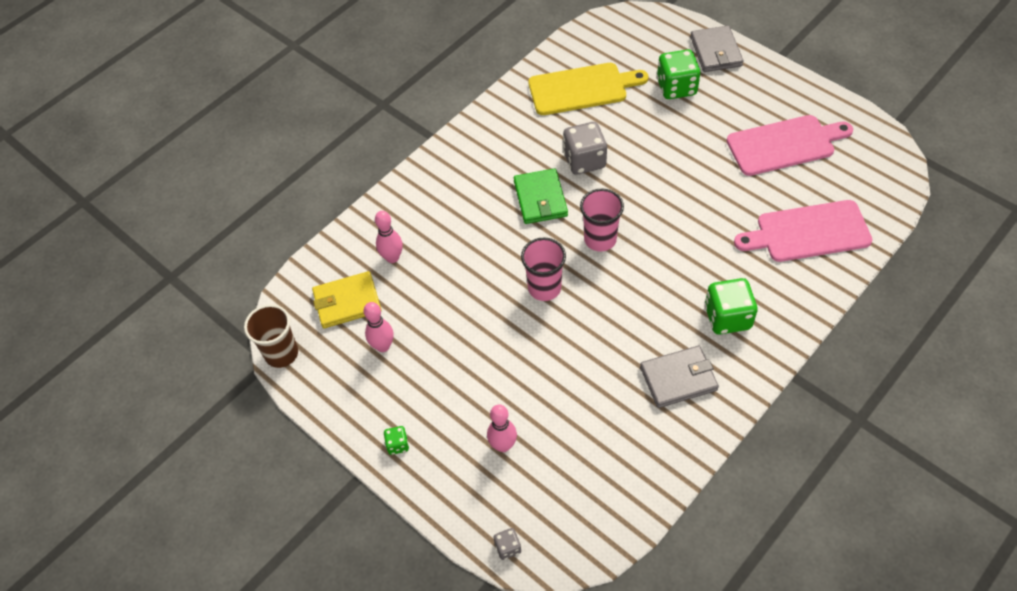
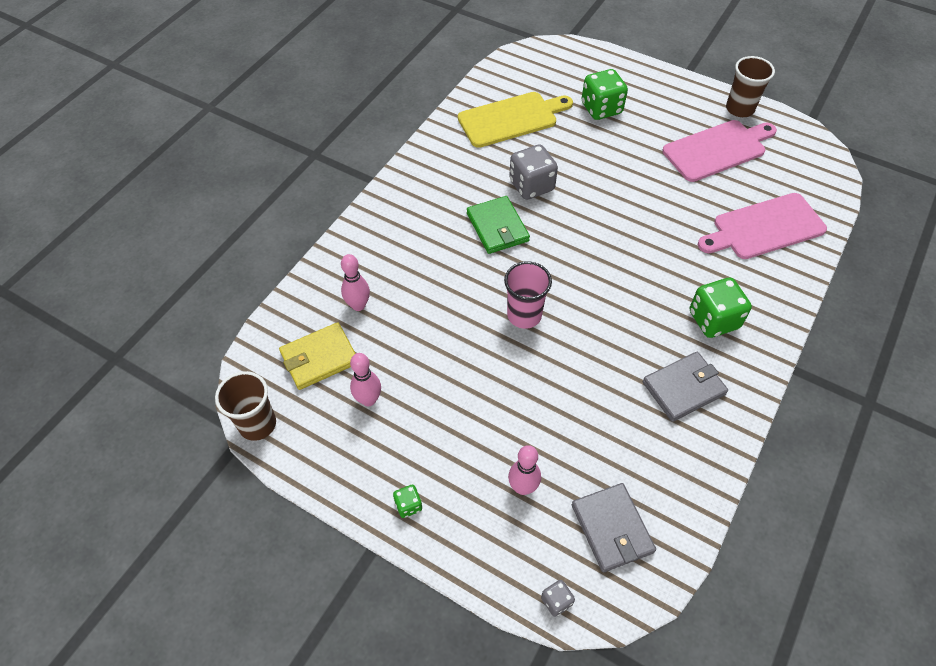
camera: 15 degrees left, 0 degrees up
(600, 239) = (567, 259): pink cup -> none
(716, 52) = (629, 73): grey wallet -> grey wallet (612, 528)
(822, 103) = (739, 109): none -> brown cup

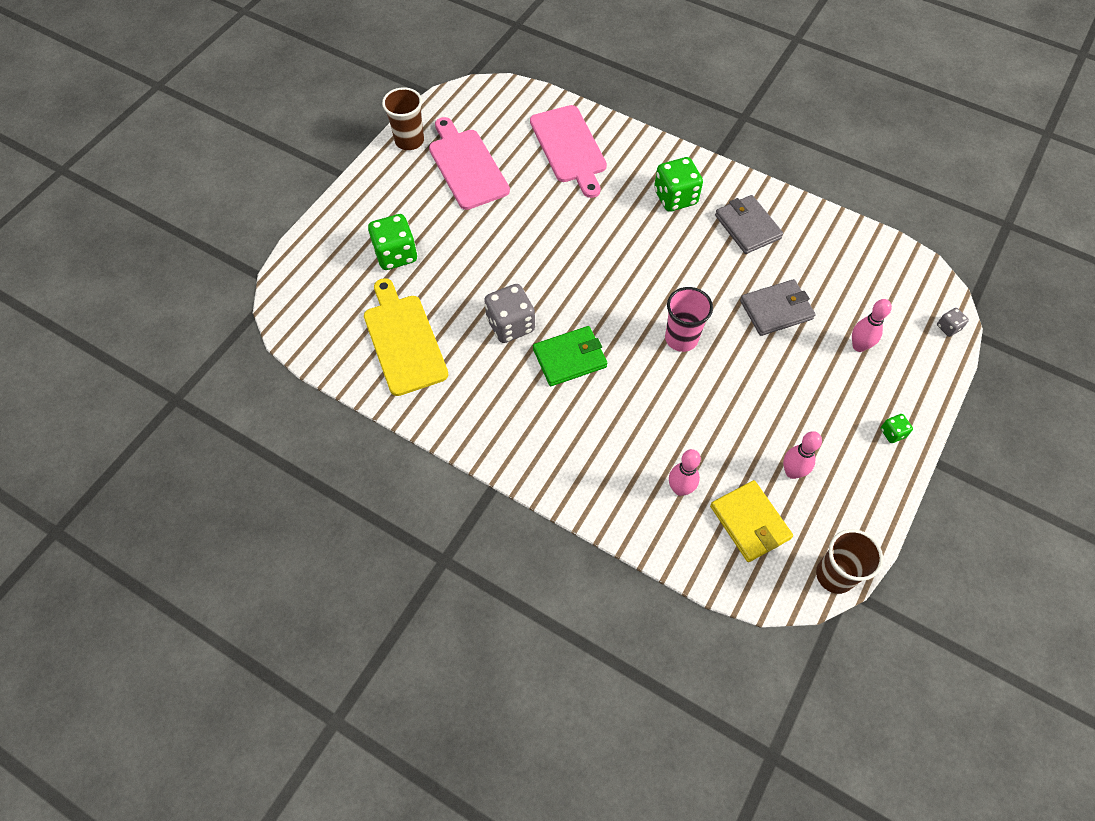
camera: 90 degrees left, 5 degrees up
(612, 528) = (882, 287): grey wallet -> grey wallet (776, 310)

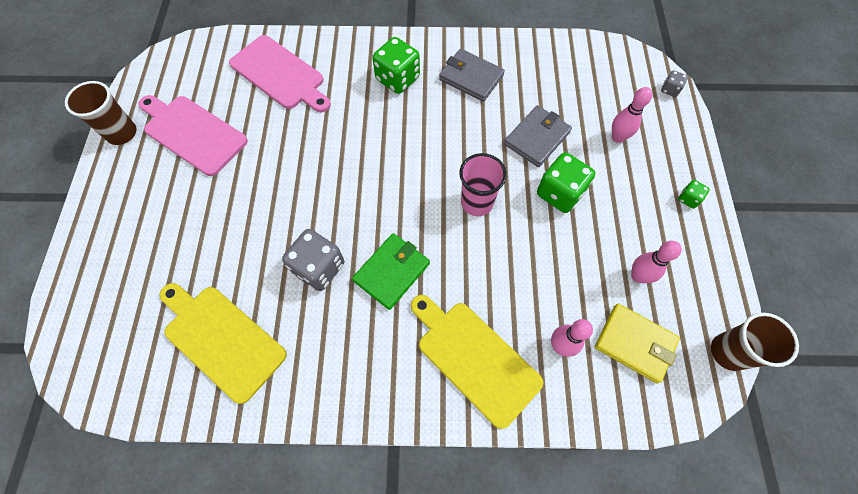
camera: 30 degrees left, 5 degrees up
(396, 254) = (167, 253): green dice -> green dice (559, 193)
(598, 460) = (474, 358): none -> yellow cutting board

